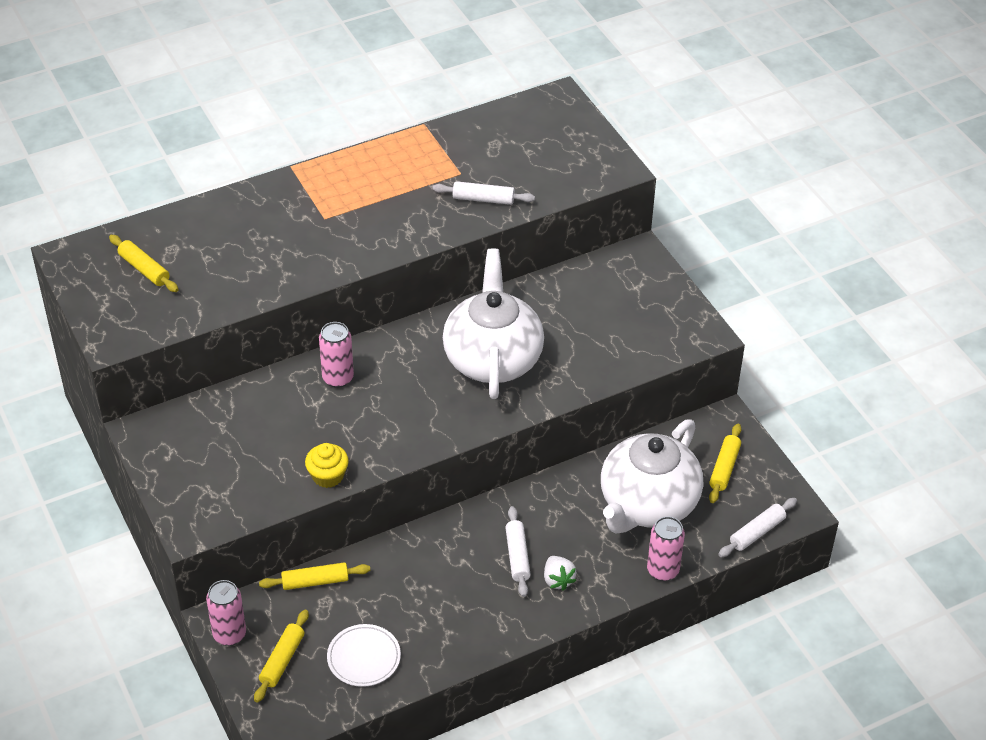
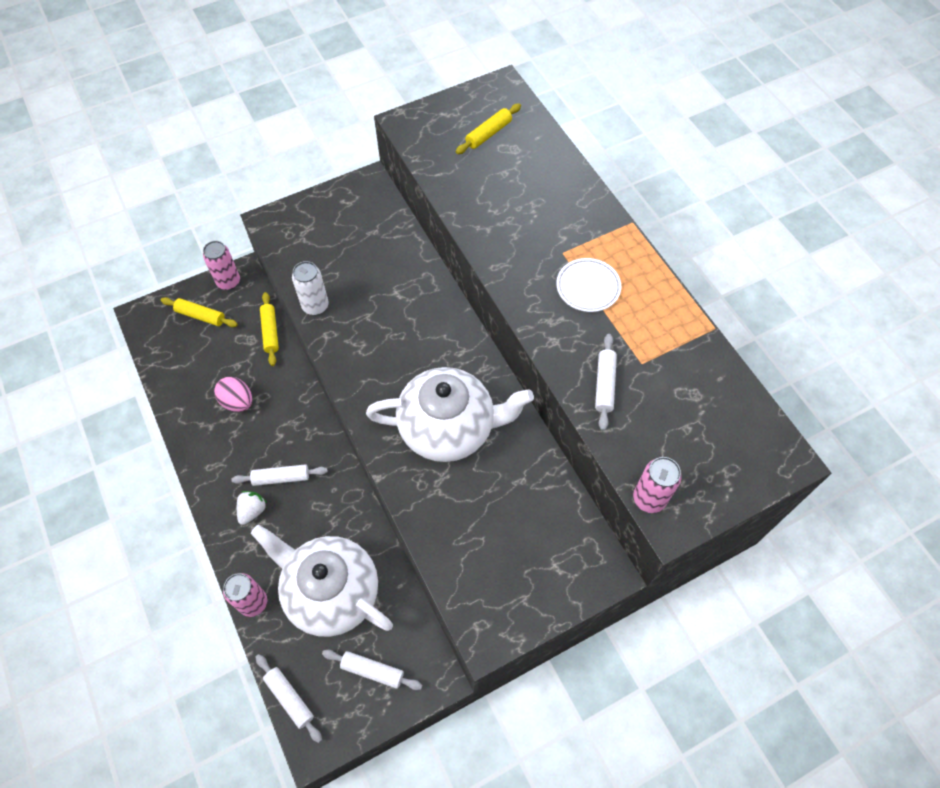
camera: 90 degrees right, 15 degrees up
(328, 476) = (315, 306): yellow cupcake -> white can
(338, 378) = (424, 307): pink can -> pink can (649, 498)
(364, 657) = (195, 368): white plate -> white plate (588, 287)
(415, 607) = (237, 402): none -> pink egg
(558, 580) = (252, 510): white strawberry -> white strawberry turned 135 degrees clockwise
(724, 468) = (372, 671): yellow rolling pin -> white rolling pin

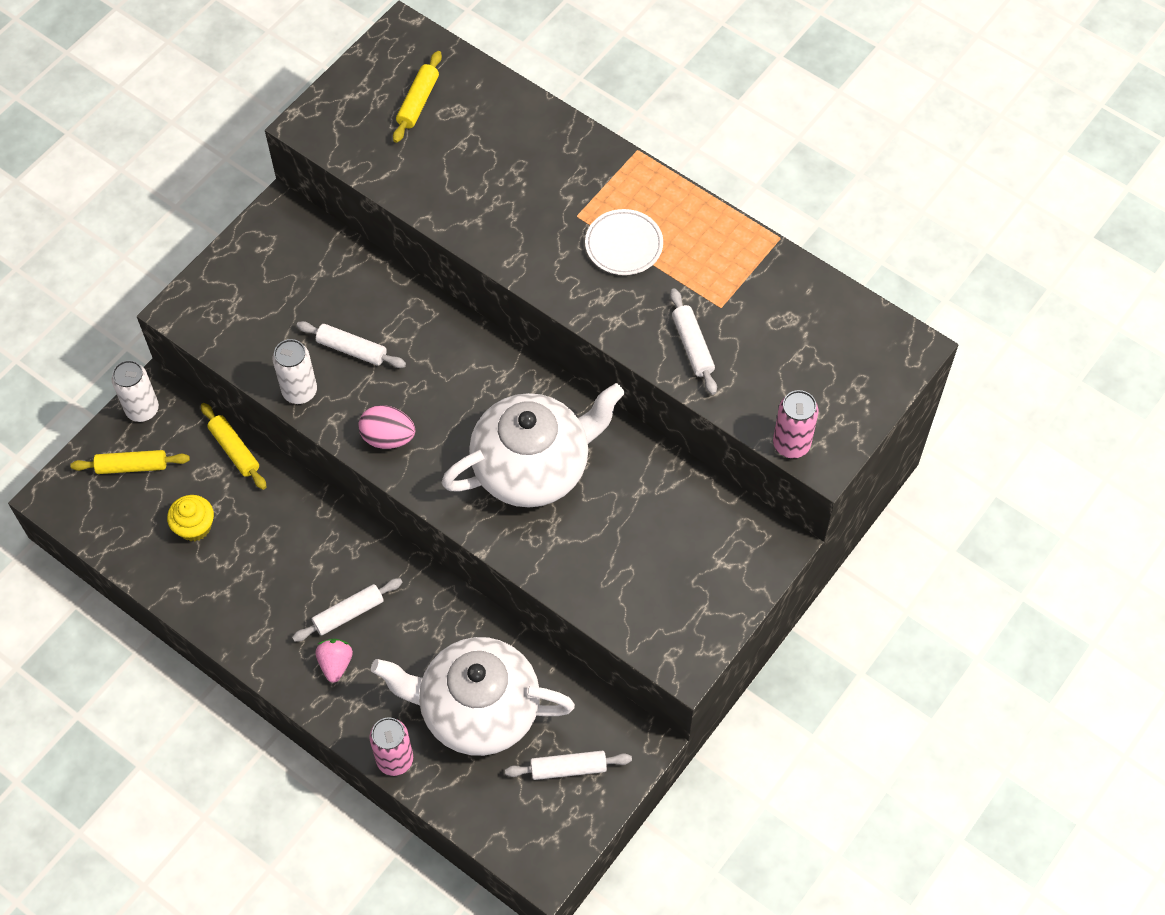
camera: 25 degrees left, 0 degrees up
(216, 372) = (194, 526): none -> yellow cupcake
(228, 282) = (142, 409): pink can -> white can
(237, 402) = (243, 550): pink egg -> pink egg (388, 437)
(252, 510) = (335, 664): white strawberry -> pink strawberry
(290, 698) = (492, 836): white rolling pin -> white rolling pin (352, 349)

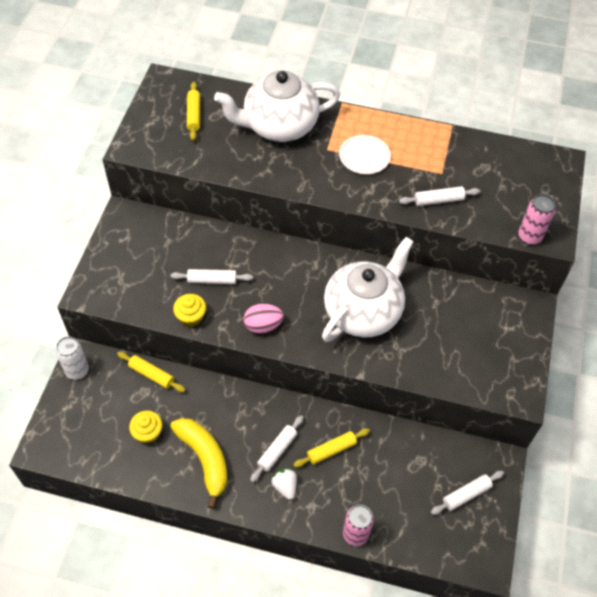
camera: 25 degrees left, 5 degrees down
(132, 466) = (87, 409): yellow rolling pin -> yellow rolling pin (331, 450)
(250, 588) = (204, 459): none -> yellow banana
(299, 391) = (191, 317): white can -> yellow cupcake
(335, 664) = (285, 486): pink strawberry -> white strawberry
(477, 710) = (390, 480): white teapot -> white teapot (279, 126)
(692, 346) = (438, 200): white rolling pin -> white rolling pin turned 60 degrees counterclockwise

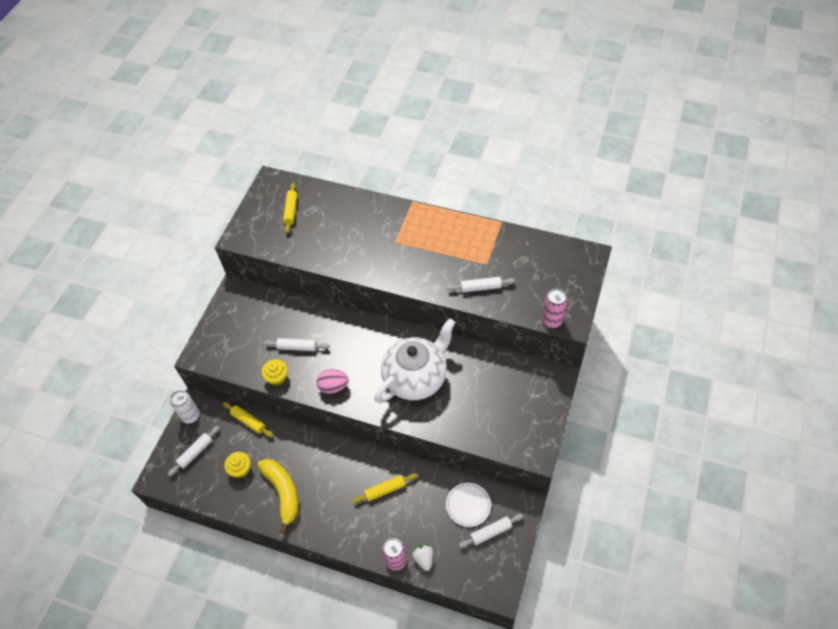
camera: 10 degrees right, 0 degrees up
(277, 450) = (341, 488): white rolling pin -> white rolling pin (195, 452)
(279, 126) = (358, 221): white teapot -> none
(285, 486) = (344, 518): white strawberry -> white strawberry (423, 558)
(364, 156) = (424, 248): white plate -> white plate (468, 505)

